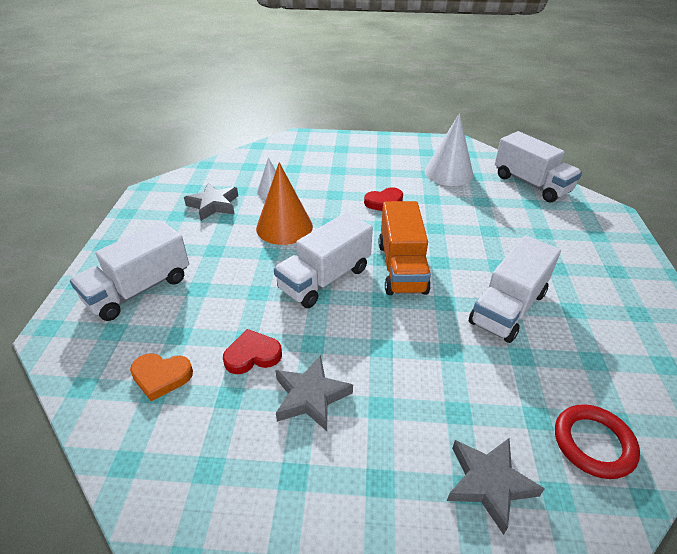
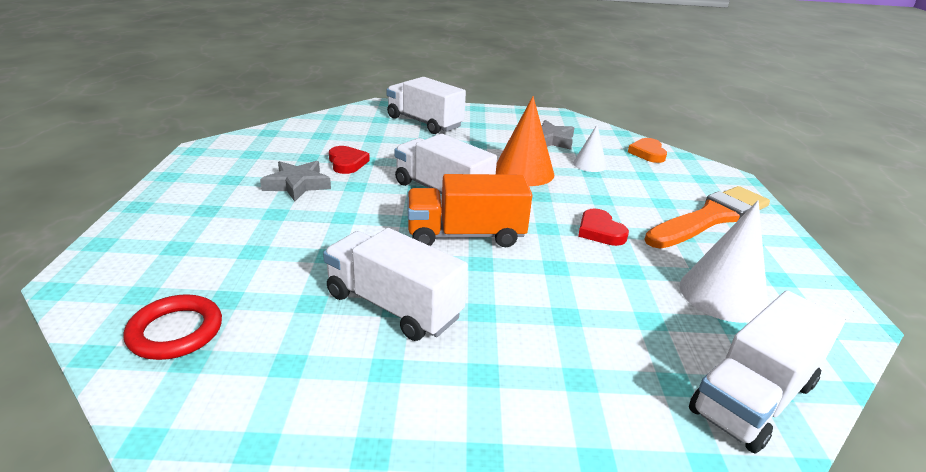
camera: 85 degrees right, 10 degrees down
(161, 376) = (334, 136): orange heart -> orange heart (647, 153)
(359, 157) = (710, 218): none -> orange brush
(489, 483) = (175, 258): grey star -> none

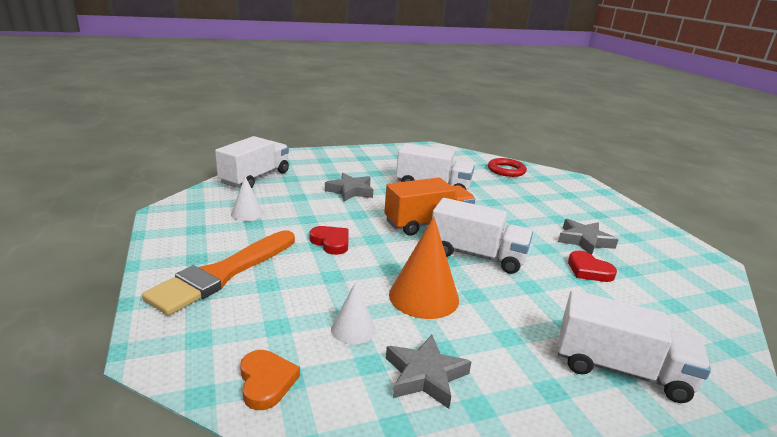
camera: 160 degrees right, 5 degrees down
(555, 320) = (350, 191): none -> grey star
(723, 295) = (247, 213): white cone -> white cone, size x0.57

